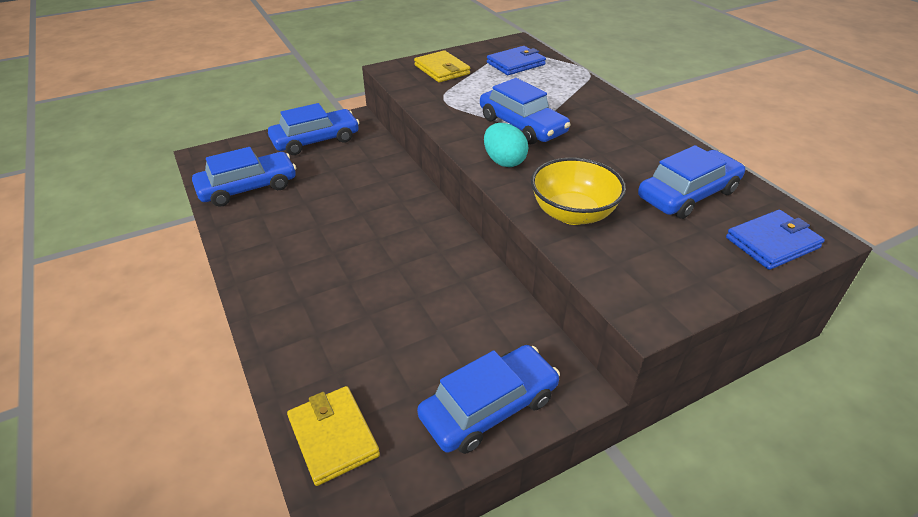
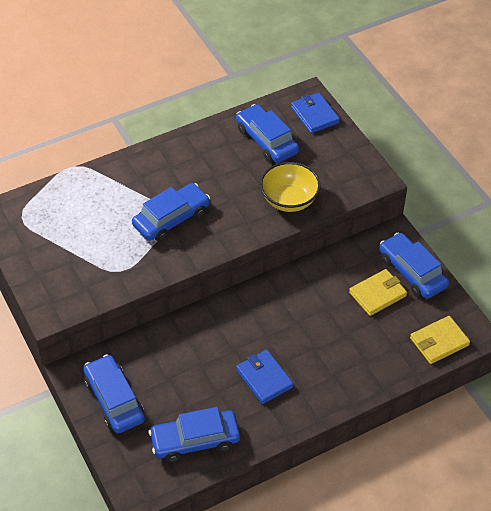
camera: 90 degrees left, 10 degrees up
(248, 188) = (195, 440): blue car -> blue car turned 75 degrees counterclockwise
(442, 69) = (57, 273): yellow wallet -> yellow wallet (377, 294)
(504, 161) = (225, 232): turquoise egg -> none
(515, 64) = (51, 216): blue wallet -> blue wallet (264, 378)

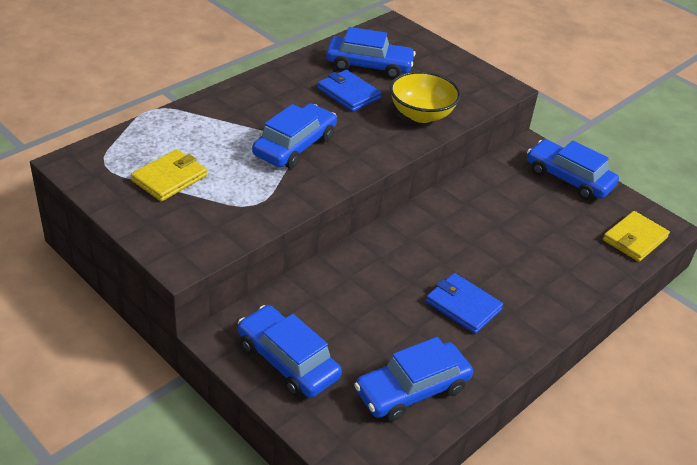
camera: 20 degrees left, 10 degrees down
(267, 140) = (369, 65): blue car -> blue car turned 150 degrees clockwise
(315, 115) = (409, 40): blue wallet -> blue wallet (348, 94)
(377, 294) = (544, 203): yellow wallet -> yellow wallet (169, 178)

